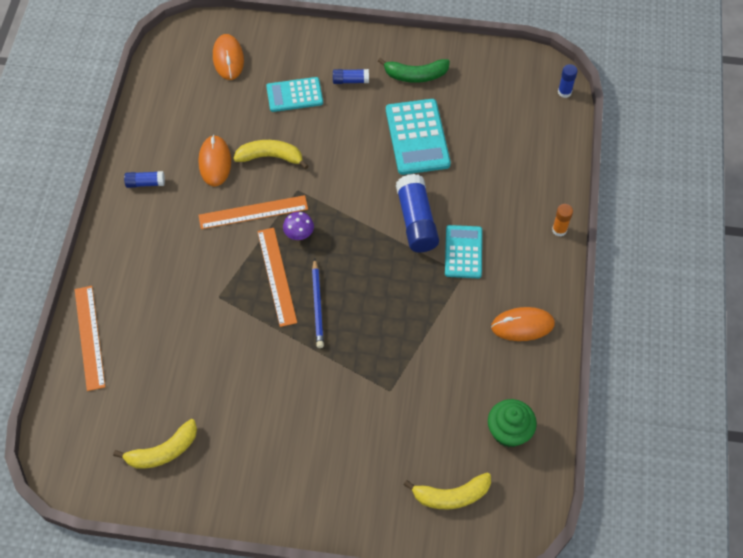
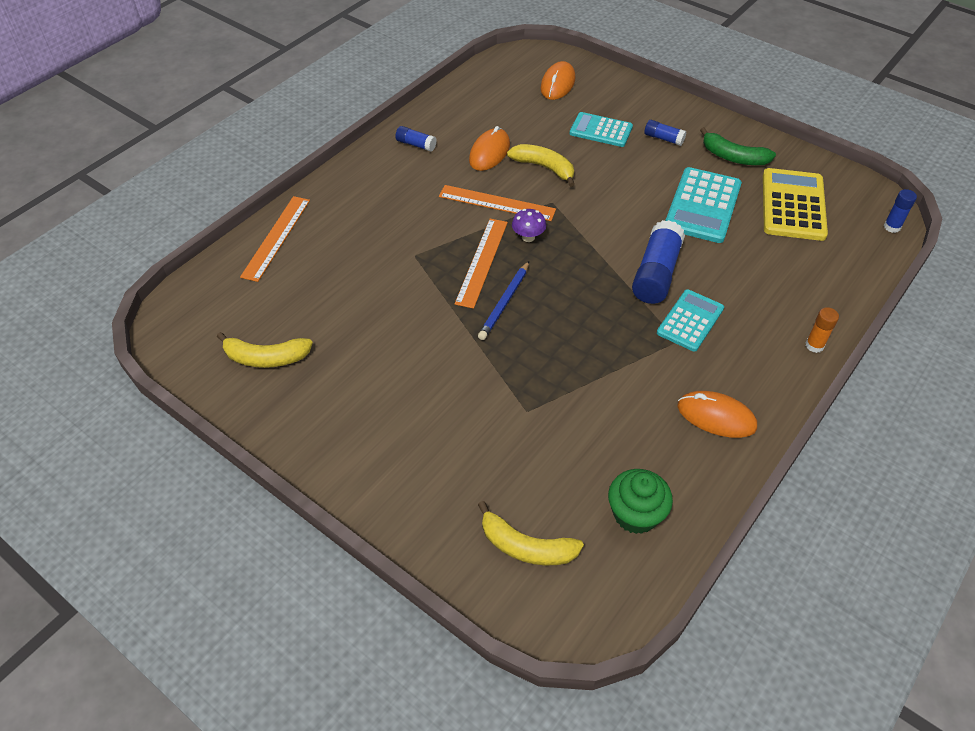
camera: 30 degrees right, 10 degrees down
(484, 104) = (793, 205): none -> yellow calculator

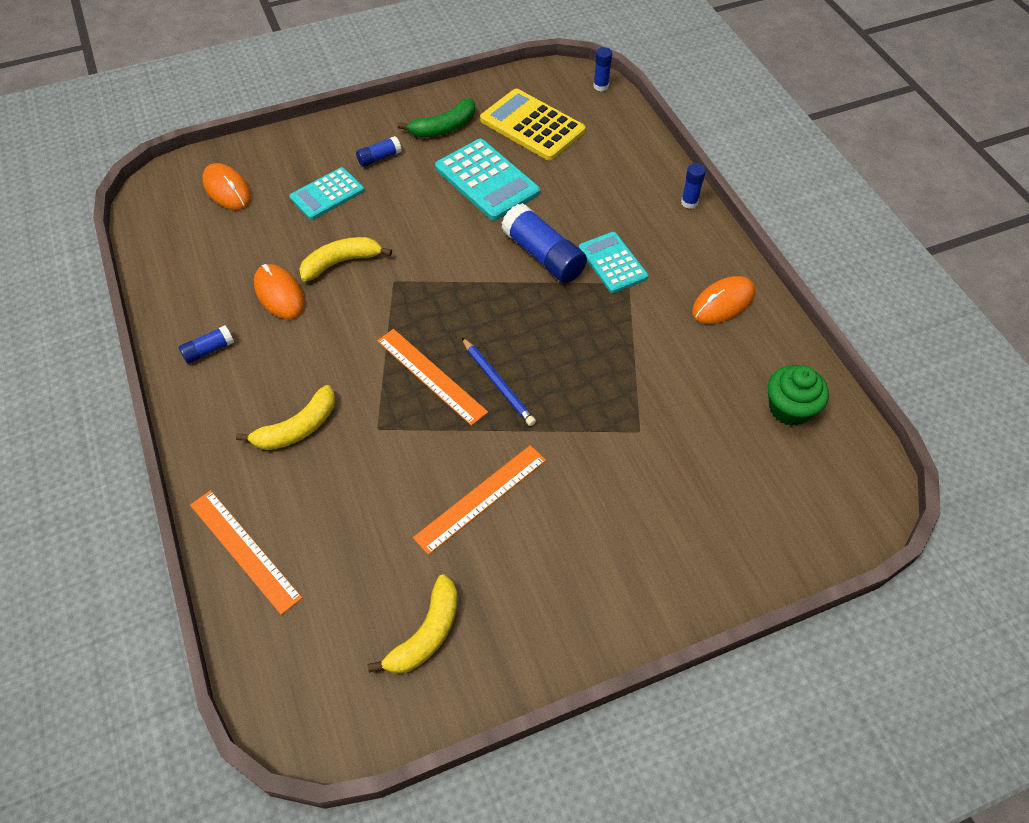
camera: 60 degrees left, 5 degrees up
(497, 203) = (359, 324): orange ruler -> orange ruler (481, 498)
(526, 546) = (784, 503): yellow banana -> yellow banana (297, 428)
(528, 237) = (426, 323): purple mushroom -> none
(814, 345) = (689, 202): orange glue stick -> blue glue stick

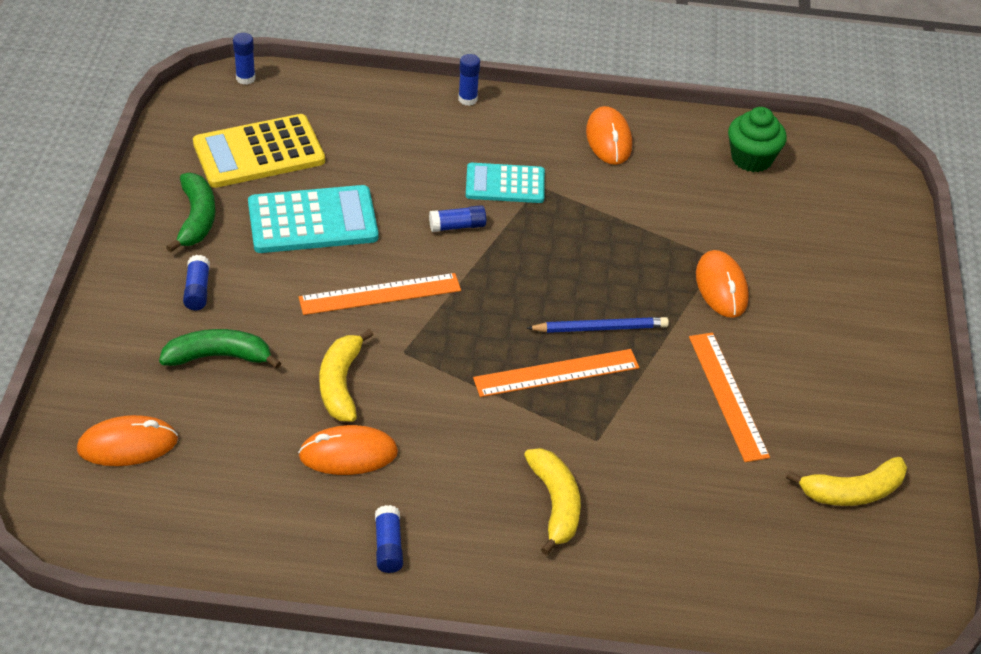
camera: 65 degrees left, 10 degrees down
(244, 550) = (686, 600): orange ruler -> orange ruler (380, 294)
(327, 194) = (218, 357): turquoise calculator -> green banana
(426, 634) = (852, 492): yellow banana -> yellow banana turned 105 degrees clockwise
(543, 256) = (457, 226): blue glue stick -> blue glue stick, size x0.51
(606, 446) = (721, 287): none -> orange mouse

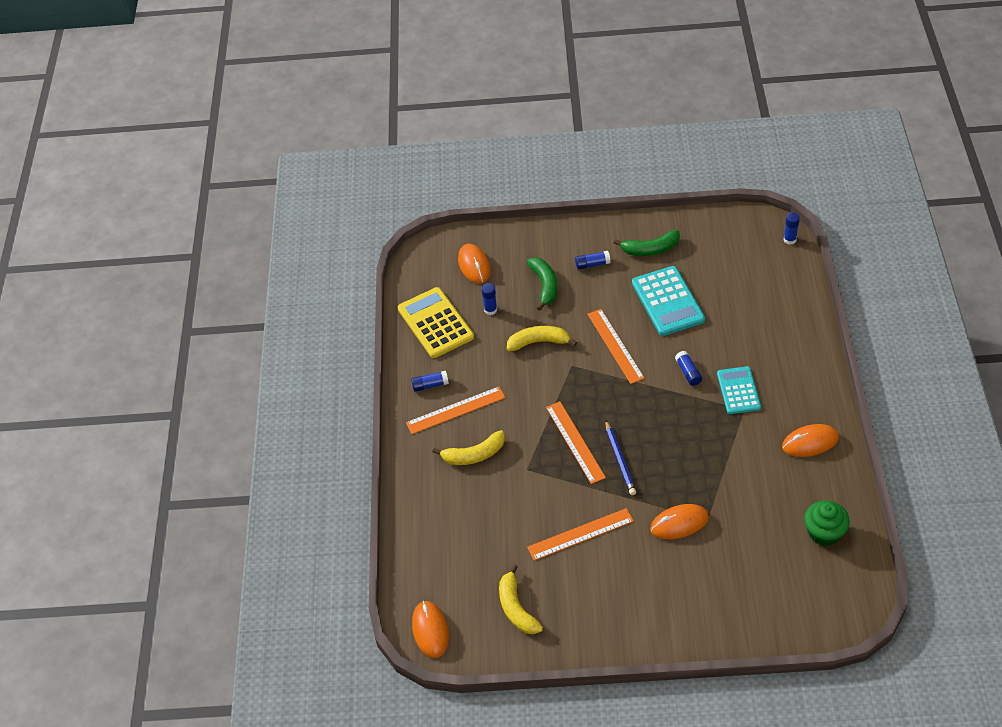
camera: 90 degrees right, 5 degrees up
(259, 152) = (720, 263): yellow calculator -> yellow calculator (435, 323)
(348, 454) = (489, 356): orange mouse -> orange mouse (430, 630)
(454, 517) = (455, 410): none -> orange ruler
(467, 99) = (819, 356): blue glue stick -> blue glue stick (490, 310)

